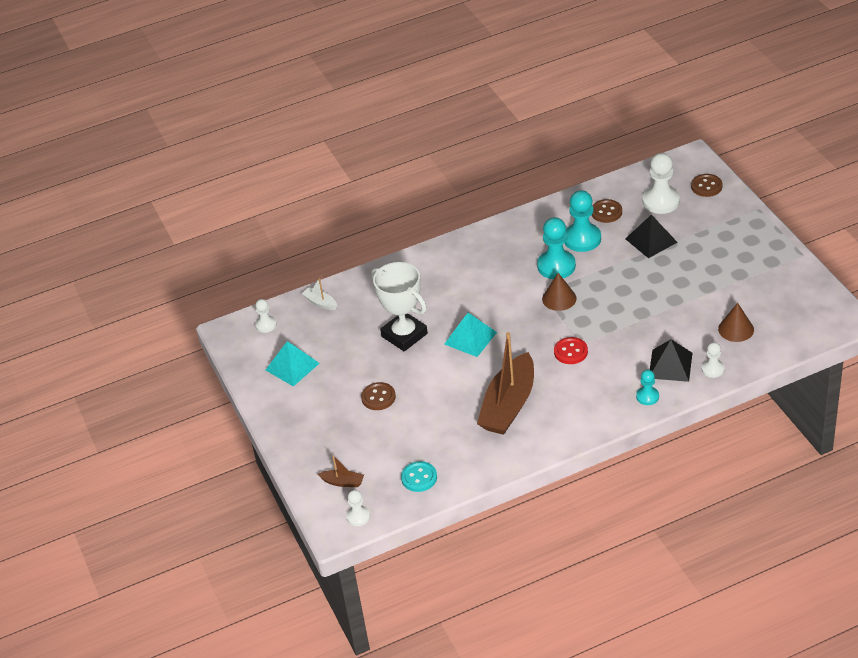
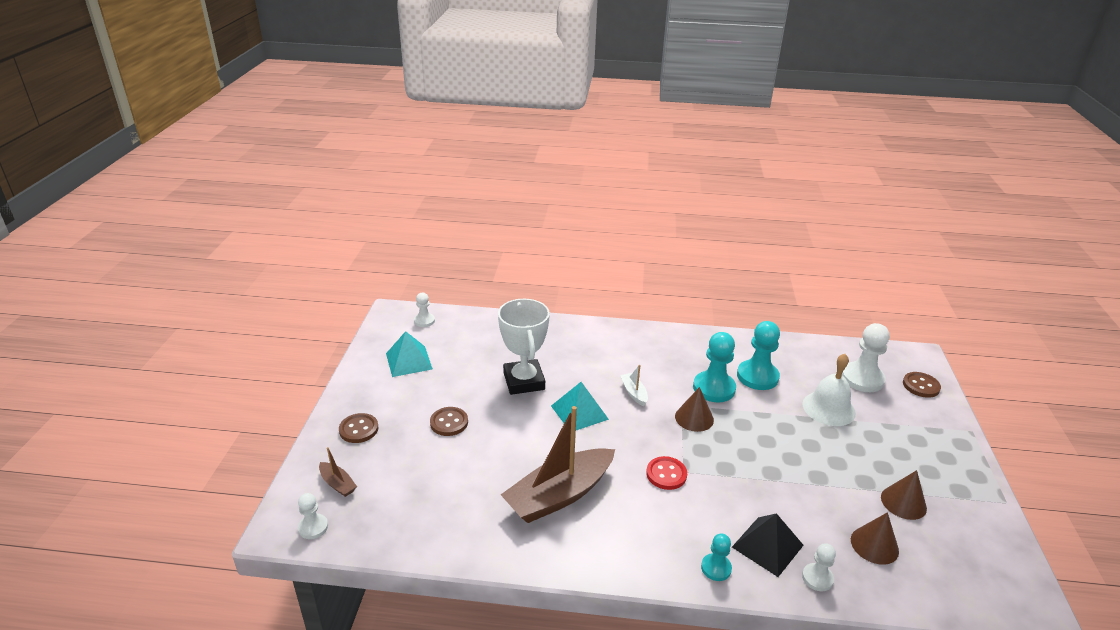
camera: 25 degrees right, 10 degrees down
(320, 303) = (482, 324): white boat -> white boat (634, 393)
(419, 477) = (406, 521): turquoise button -> none
(606, 212) = (798, 365): brown button -> brown button (359, 429)
(651, 240) = (828, 408): black pyramid -> white bell
(739, 289) = (903, 502): none -> brown cone

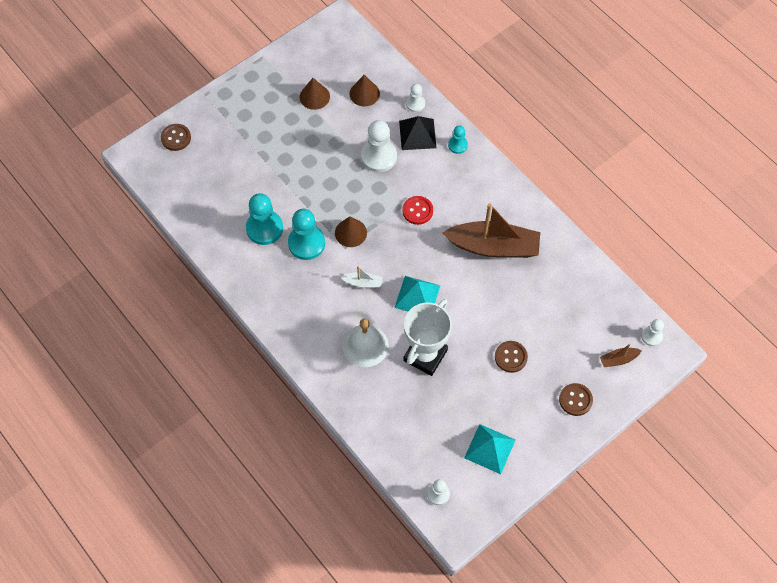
camera: 135 degrees left, 30 degrees up
(338, 484) = (618, 359): brown boat -> brown boat turned 105 degrees counterclockwise
(634, 393) = (363, 283): white boat -> white boat turned 105 degrees counterclockwise
(828, 408) = (259, 171): white bell -> white bell (365, 345)
(862, 379) = (202, 171): white pawn -> white pawn (379, 157)

